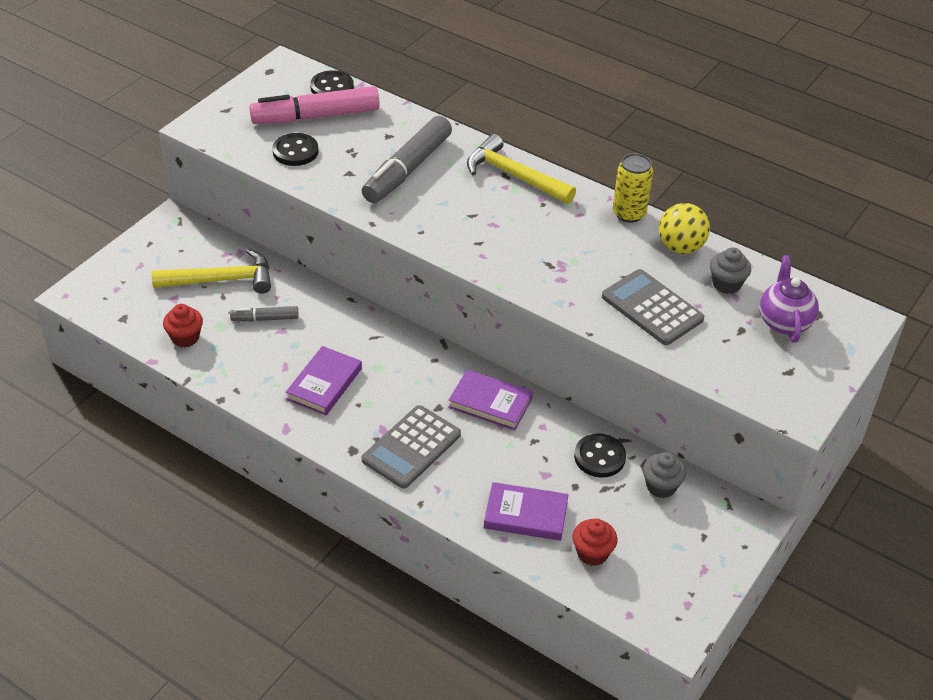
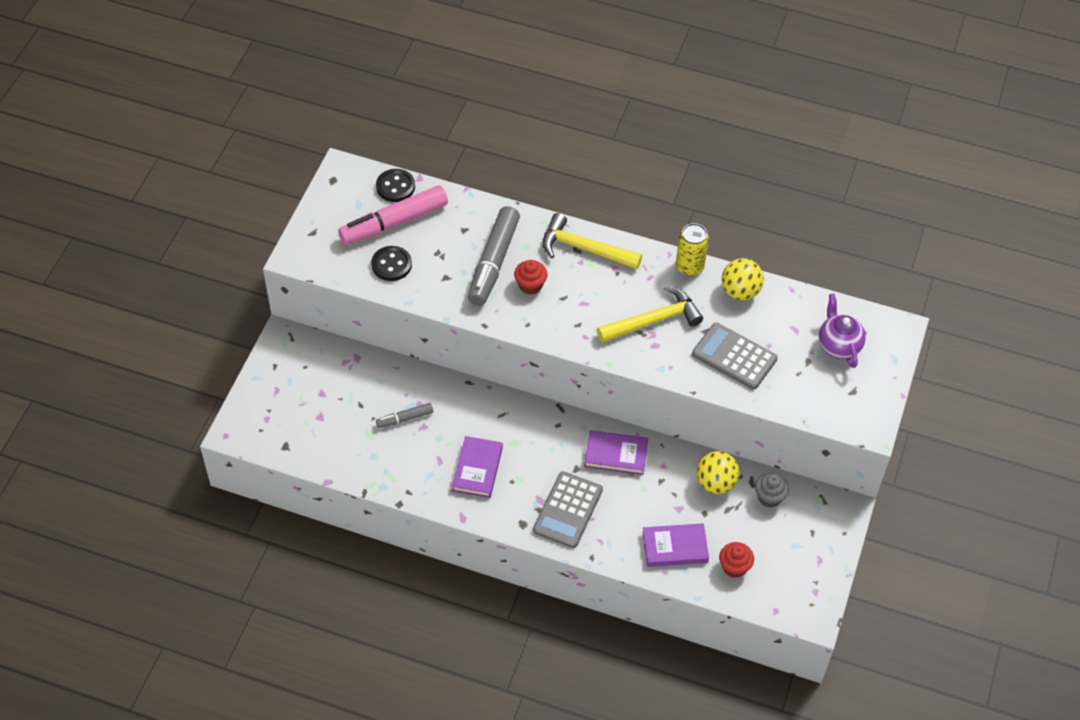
camera: 15 degrees left, 10 degrees up
(185, 337) = (346, 453): red cupcake -> red cupcake (530, 285)
(222, 280) = (353, 389): yellow hammer -> yellow hammer (654, 320)
(599, 457) = (715, 483): black button -> yellow ball
(726, 284) = (785, 319): grey cupcake -> none

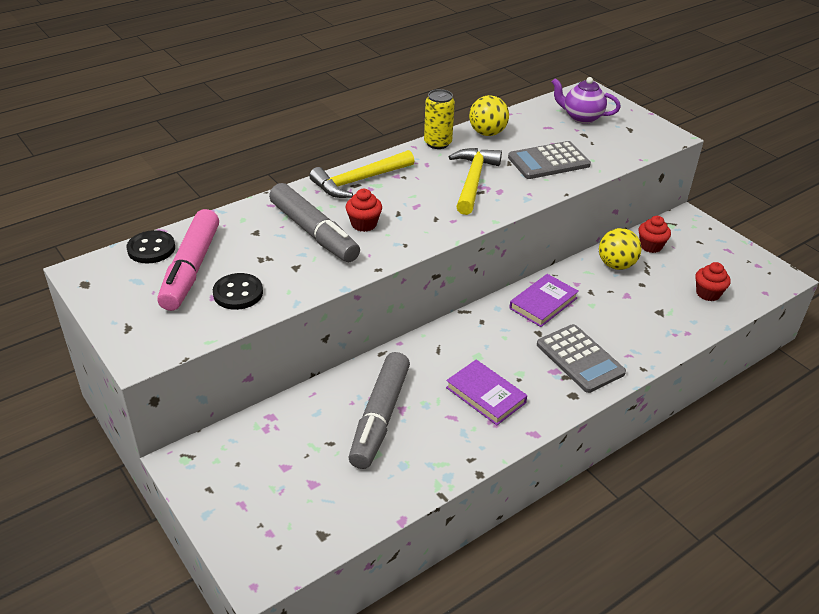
camera: 55 degrees left, 15 degrees down
(404, 418) = (380, 417): grey marker -> grey marker, size x2.02
(675, 547) = (666, 315): purple book -> none
(769, 497) = (650, 246): grey cupcake -> red cupcake

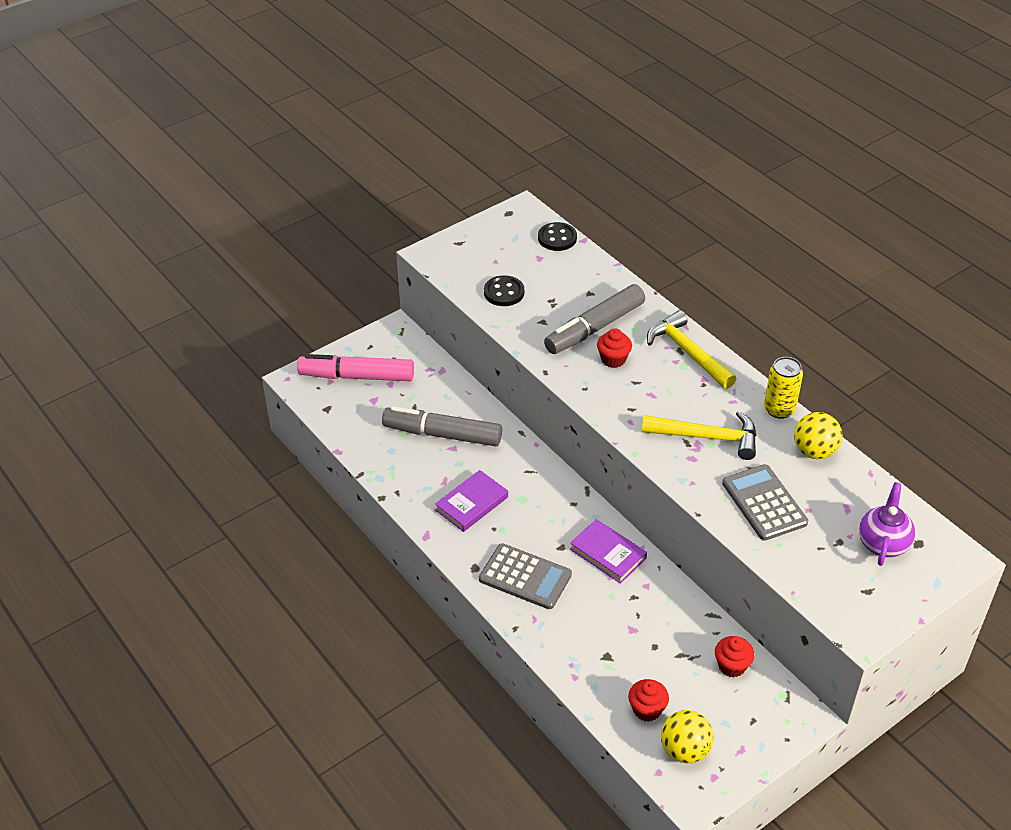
camera: 90 degrees right, 5 degrees up
(191, 269) = (533, 263): pink marker -> pink marker (356, 376)
(580, 359) = (525, 577): grey calculator -> grey calculator turned 120 degrees counterclockwise
(616, 265) = (686, 626): yellow ball -> yellow ball (684, 750)

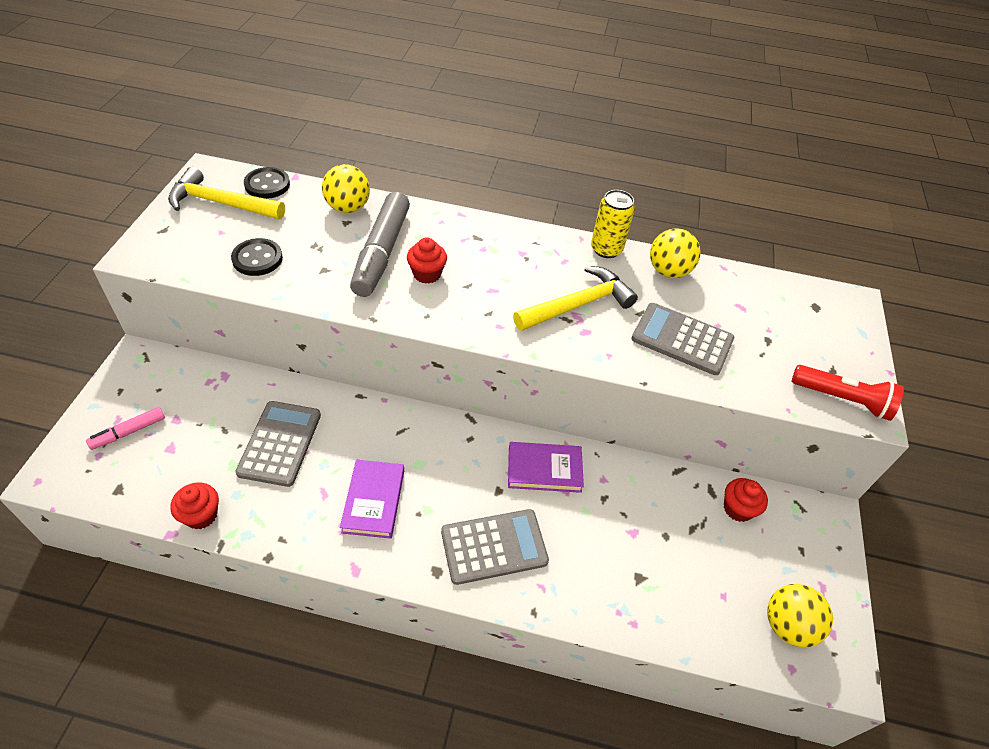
camera: 45 degrees left, 5 degrees up
(356, 376) = (128, 432): pink marker -> pink marker, size x0.49
(442, 434) = (280, 443): grey marker -> grey calculator
(601, 282) = (348, 207): none -> yellow ball
(647, 709) = (721, 608): red cupcake -> red cupcake (201, 515)
(687, 352) = (485, 236): yellow hammer -> yellow hammer (221, 203)
(848, 612) = (842, 399): none -> red flashlight
(883, 543) = (796, 322): purple teapot -> none

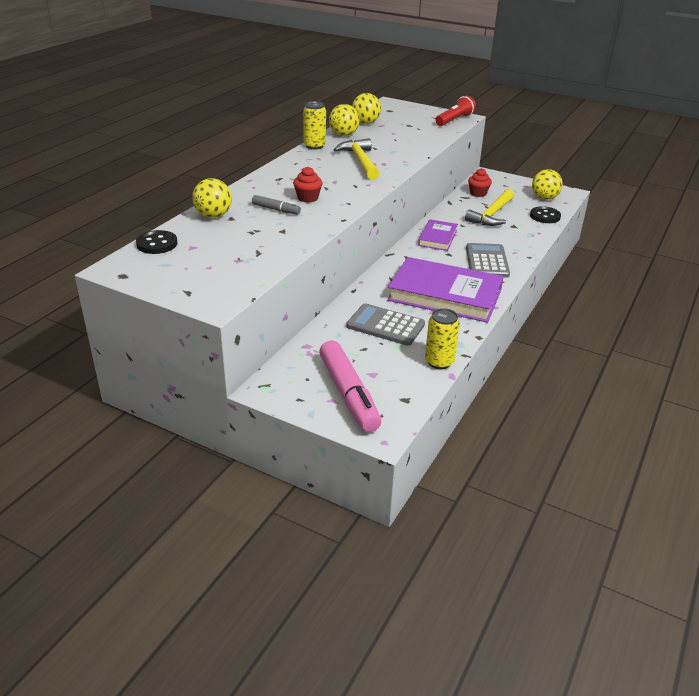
camera: 70 degrees left, 15 degrees down
(128, 432) = (349, 394): pink marker -> pink marker, size x2.02
(201, 515) = (439, 362): red cupcake -> yellow can
(221, 203) = (168, 265): yellow hammer -> yellow hammer (491, 215)
(257, 259) = (254, 254): black button -> black button (545, 216)
(374, 501) = (445, 295): purple book -> purple book, size x1.92
(381, 253) = (276, 209): grey marker -> grey marker, size x0.49
(682, 339) = (400, 142): grey calculator -> none
(736, 287) = (365, 123): none -> yellow ball

